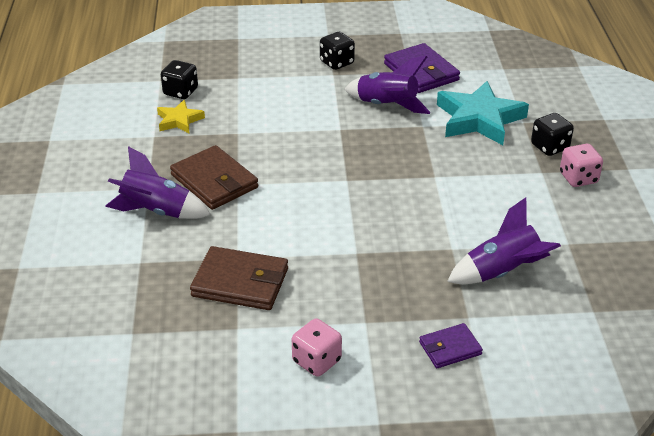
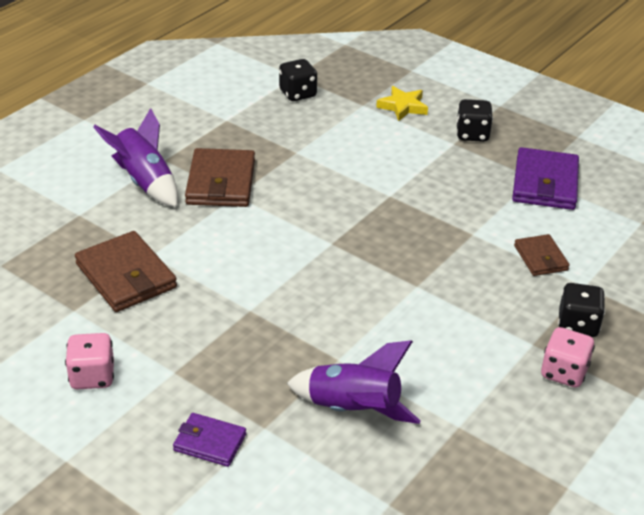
camera: 40 degrees right, 0 degrees up
(179, 120) = (263, 117): yellow star -> yellow star (403, 106)
(386, 105) = (464, 197): purple rocket -> none
(479, 119) = (540, 258): turquoise star -> brown wallet

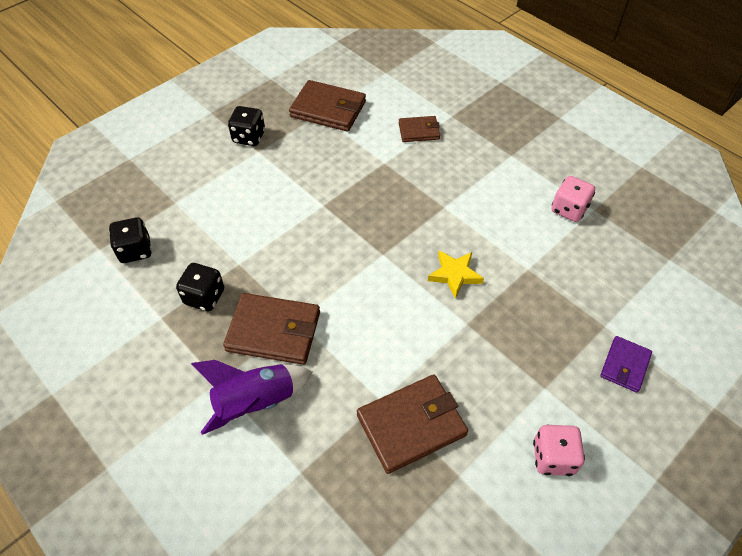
camera: 80 degrees left, 15 degrees up
(353, 409) = (582, 266): purple rocket -> none
(403, 106) = (189, 174): yellow star -> yellow star (454, 275)
(545, 183) = (328, 109): purple wallet -> brown wallet
(563, 372) = (540, 146): pink dice -> pink dice (569, 209)
(577, 325) = (493, 128): black dice -> black dice (204, 297)

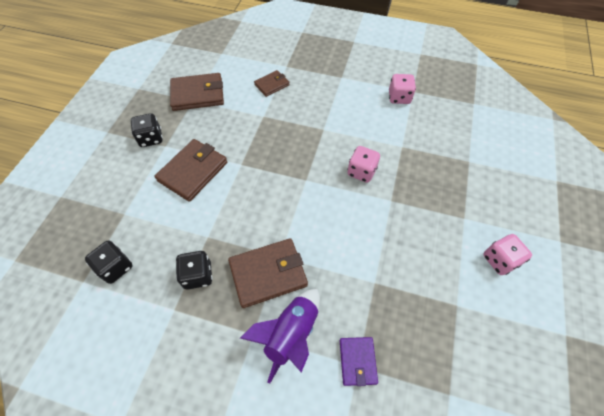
camera: 30 degrees left, 5 degrees up
(411, 425) = (405, 288): brown wallet -> brown wallet (193, 172)
(454, 275) = (361, 172): yellow star -> pink dice
(625, 365) = (496, 180): purple wallet -> purple wallet (357, 361)

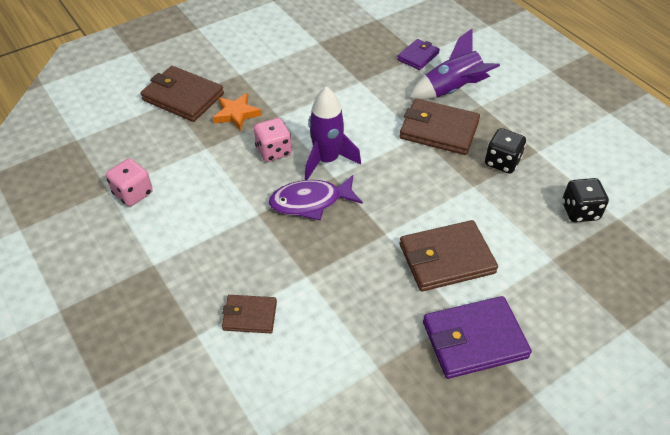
camera: 140 degrees left, 10 degrees down
(151, 138) = (474, 339): black dice -> purple wallet
(198, 94) = (363, 373): brown wallet -> brown wallet (183, 97)
(302, 154) = (310, 202): none -> purple fish
(322, 188) = (327, 160): none -> purple rocket
(418, 182) = (236, 114): none -> orange star
(499, 260) = (255, 43): pink dice -> none

